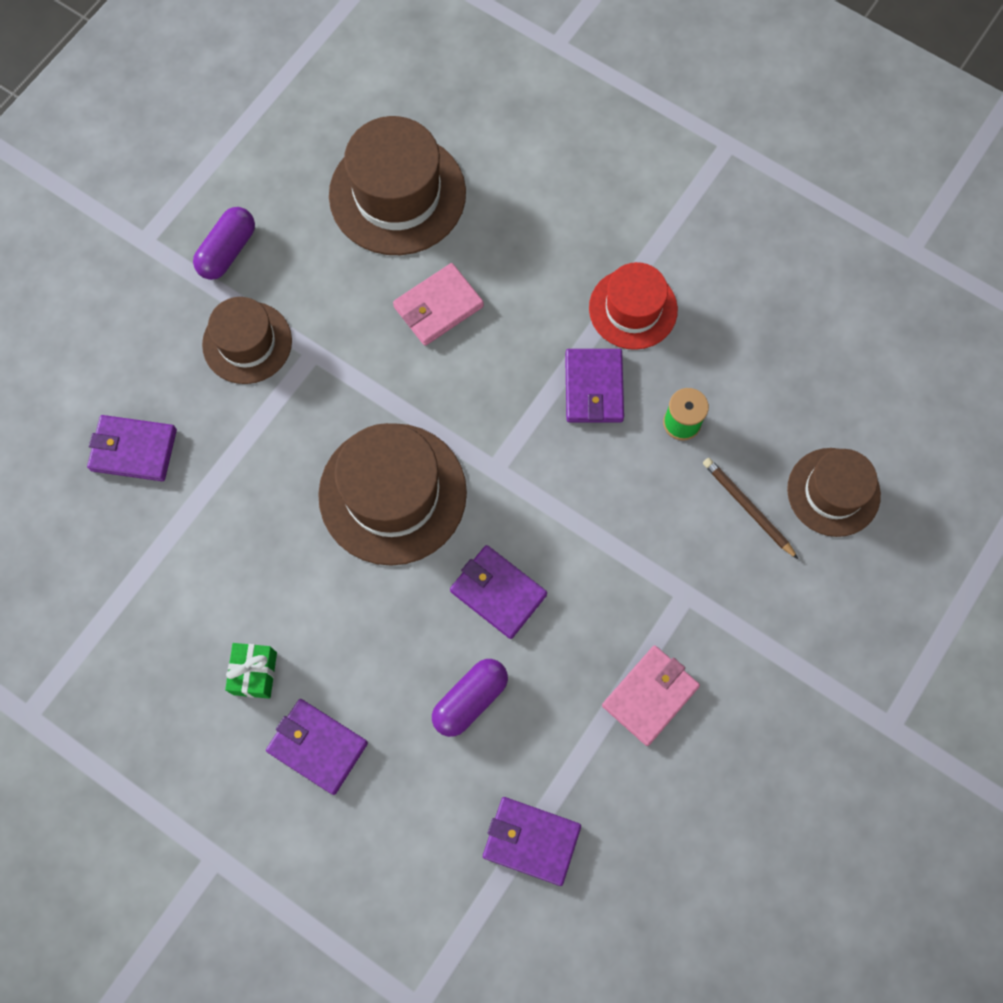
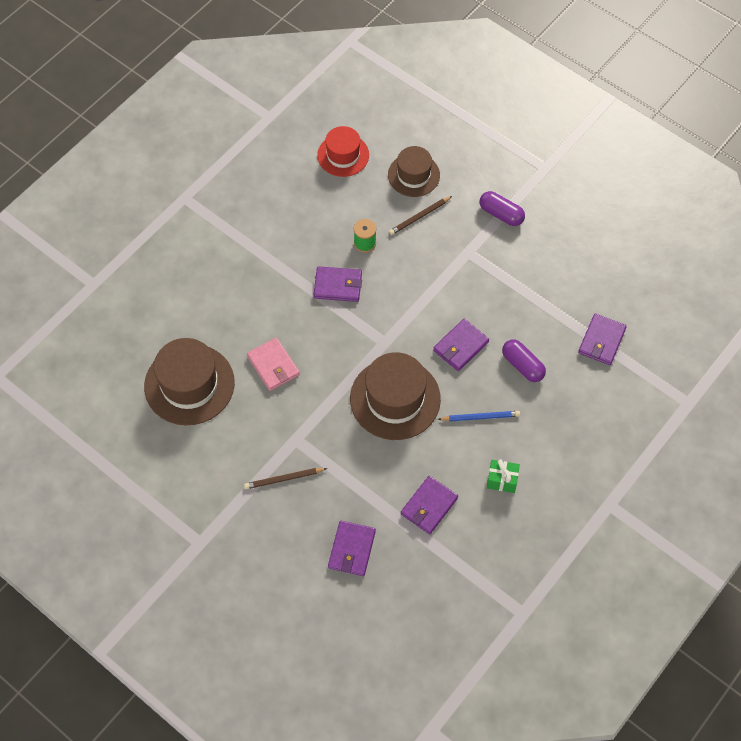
camera: 85 degrees left, 10 degrees down
(227, 251) = (215, 489): purple capsule -> purple capsule (501, 214)
(247, 342) = (284, 479): brown hat -> brown pencil
(318, 746) = (547, 447): purple wallet -> purple wallet (429, 506)
(367, 632) = (480, 417): none -> blue pencil
(633, 309) = (289, 260): red hat -> red hat (343, 155)
(650, 696) = (524, 276): pink wallet -> none

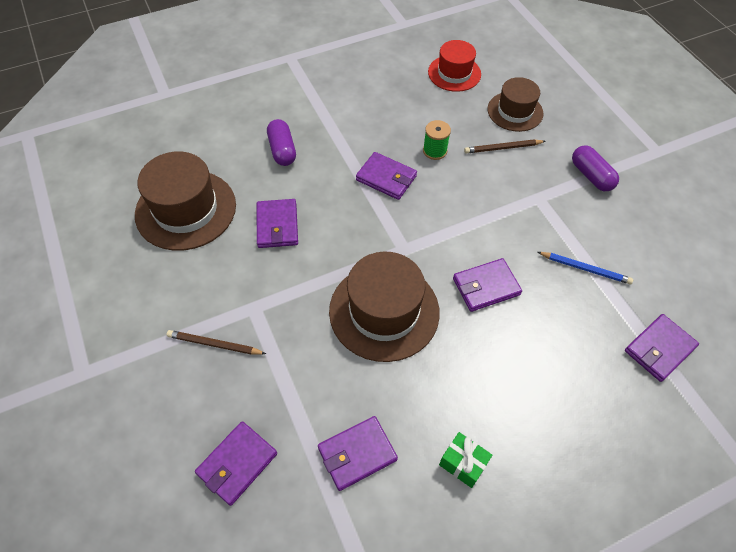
camera: 25 degrees right, 5 degrees down
(273, 366) = (277, 225): pink wallet -> purple wallet
(480, 417) = (471, 374): blue pencil -> blue pencil (585, 269)
(522, 365) = (549, 337): purple capsule -> purple capsule (282, 150)

